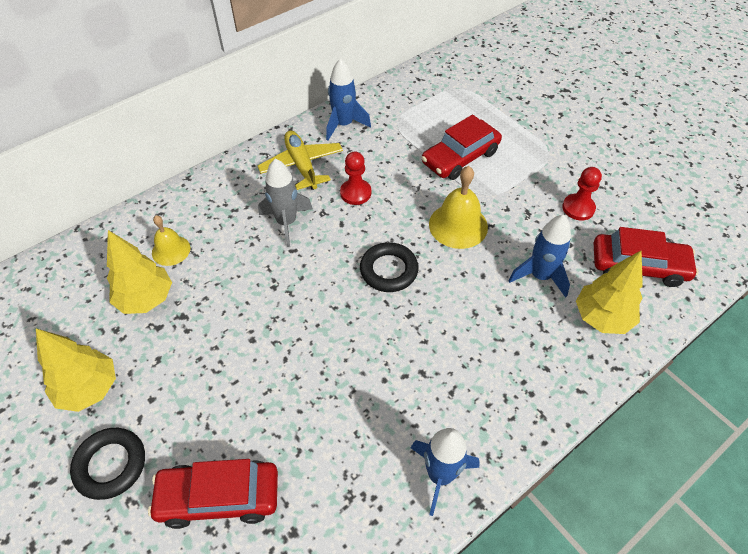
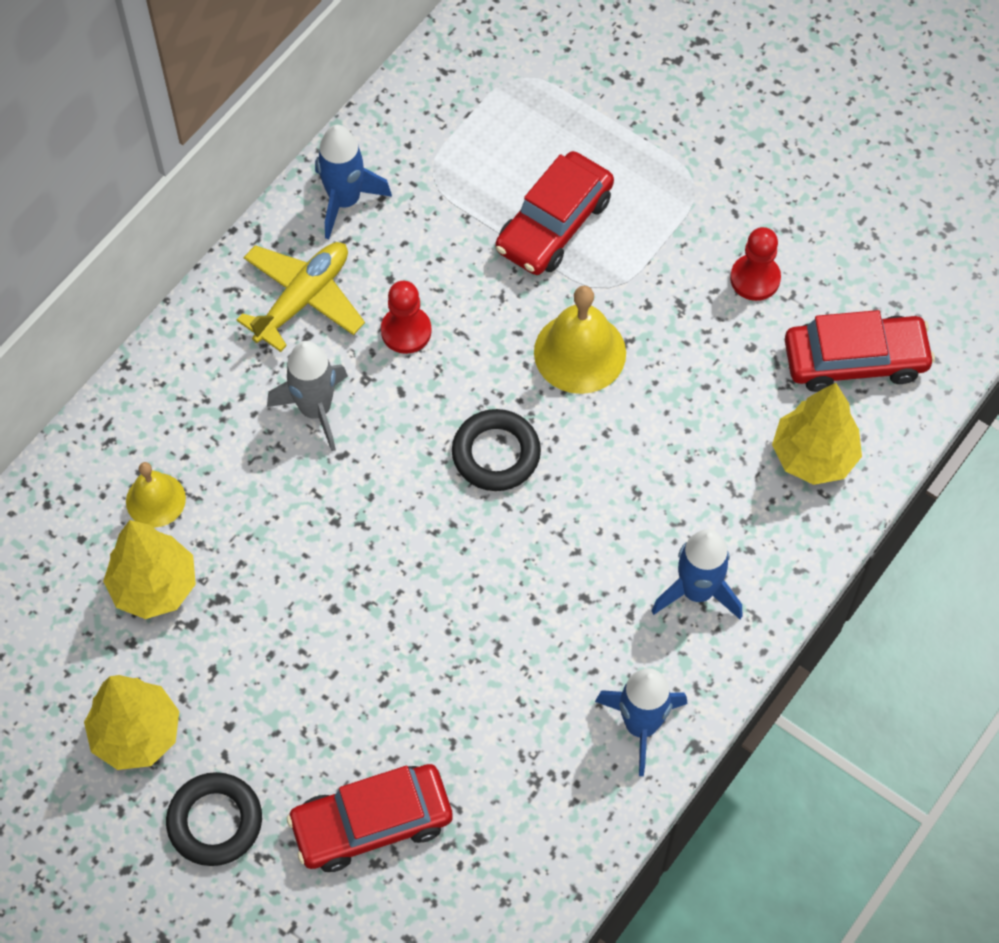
camera: 15 degrees left, 10 degrees up
(302, 166) = (303, 299): yellow plane -> yellow plane turned 75 degrees clockwise
(540, 276) = (717, 410): blue rocket -> blue rocket (697, 591)

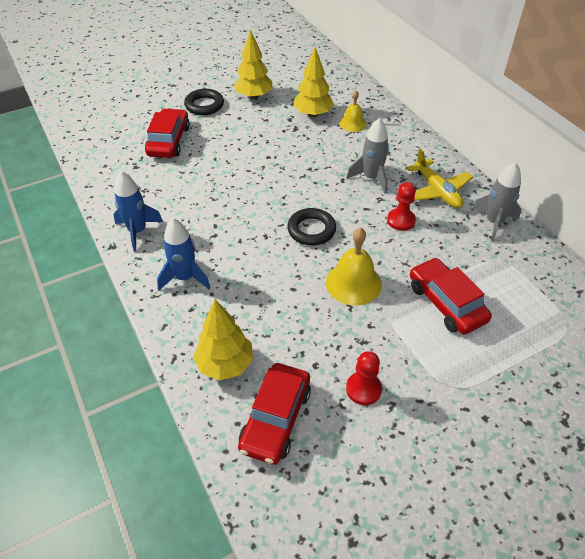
camera: 115 degrees right, 15 degrees down
(345, 201) = (494, 222): blue rocket -> grey rocket

